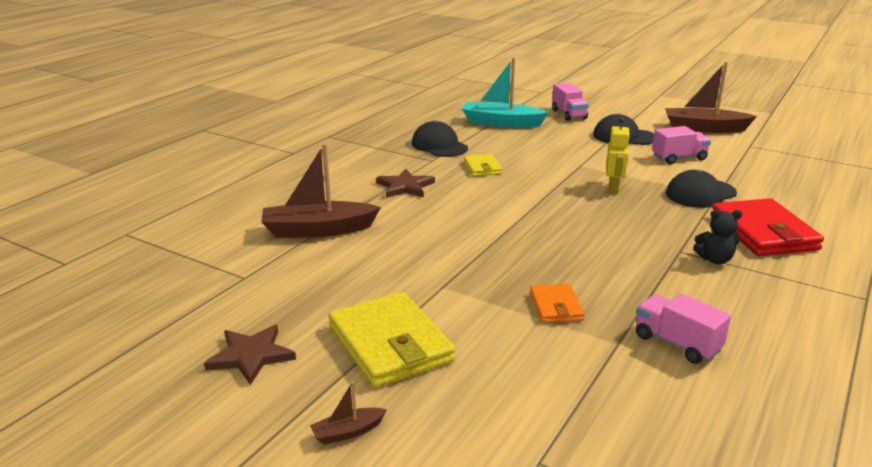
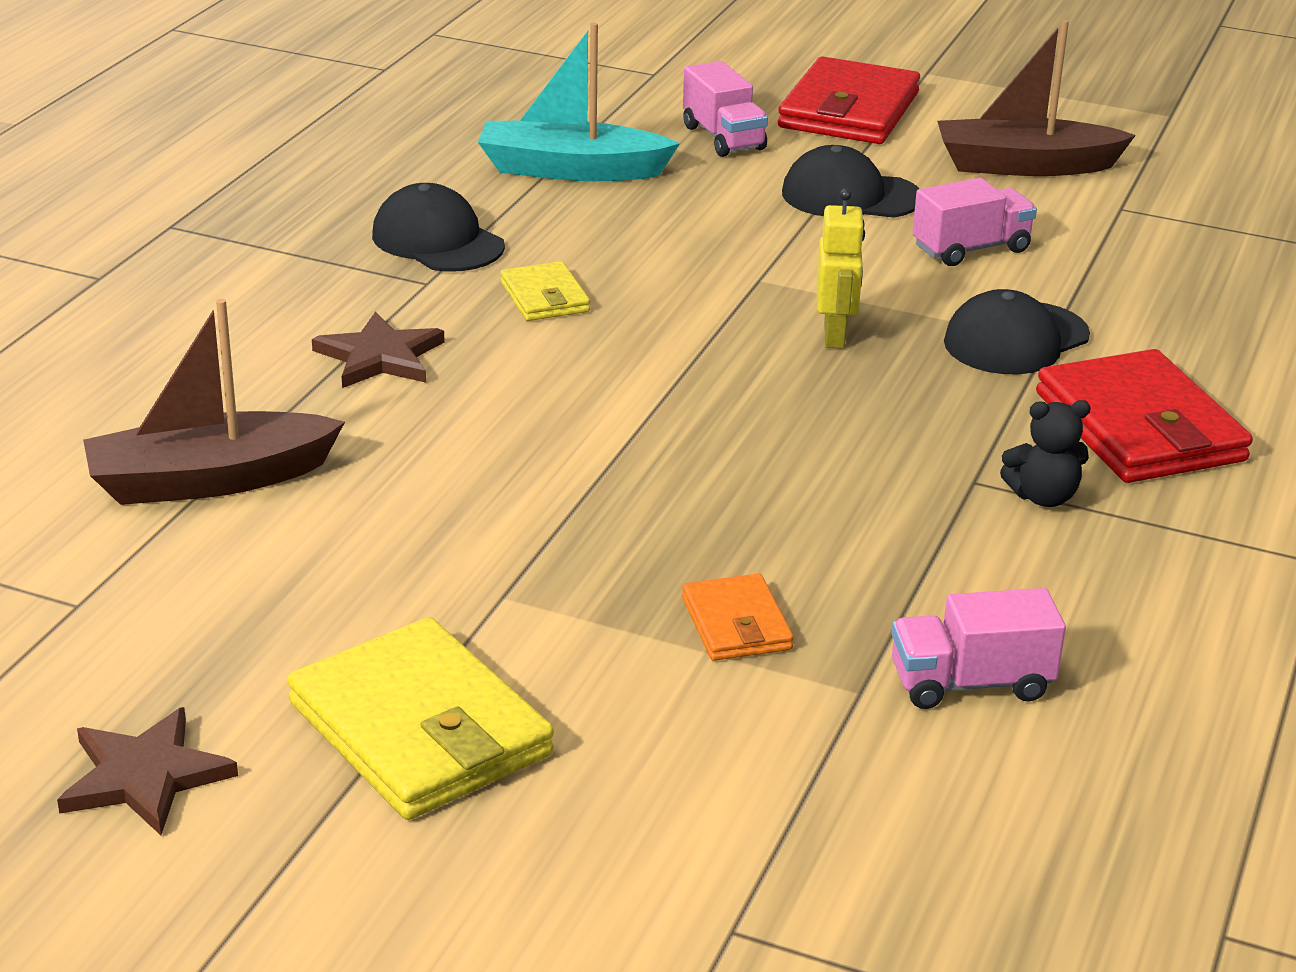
camera: 10 degrees left, 5 degrees up
(347, 432) = (374, 909): brown boat -> none
(625, 107) = (849, 110): none -> red wallet
(677, 343) = (970, 683): pink truck -> pink truck turned 45 degrees counterclockwise

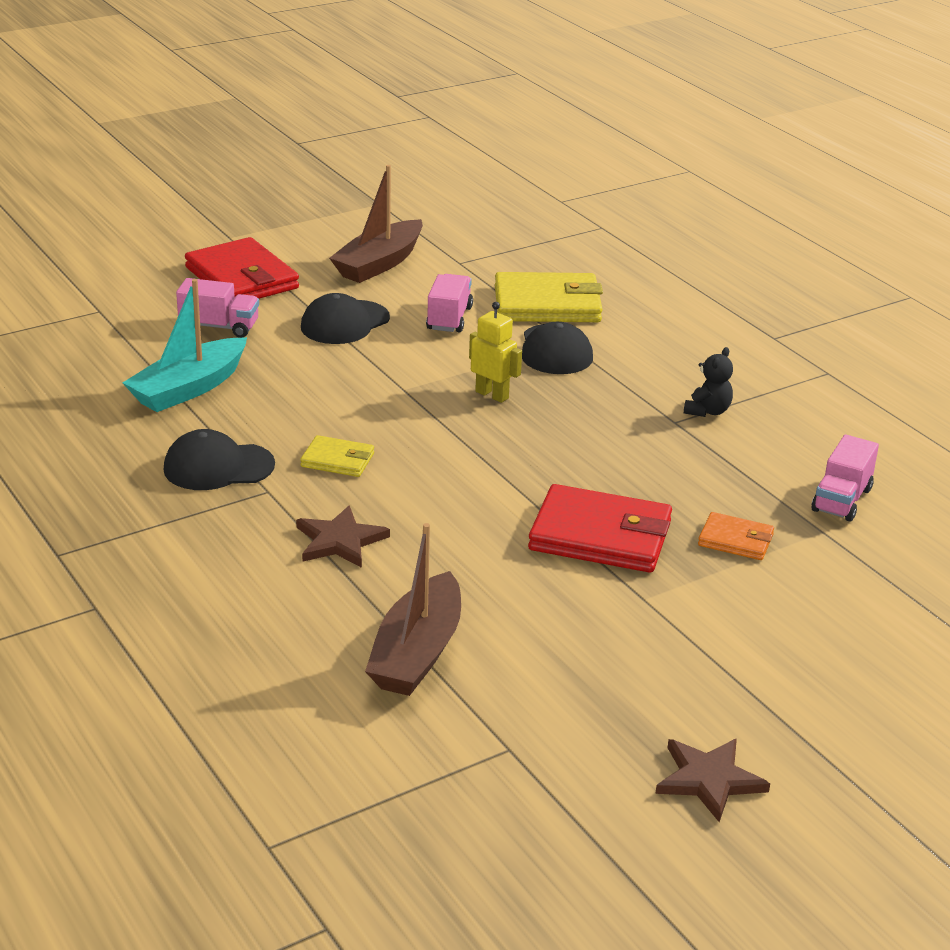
camera: 55 degrees left, 0 degrees up
(420, 729) = (743, 671): yellow wallet -> yellow wallet (547, 304)
(1139, 427) = (673, 359): red wallet -> red wallet (600, 536)

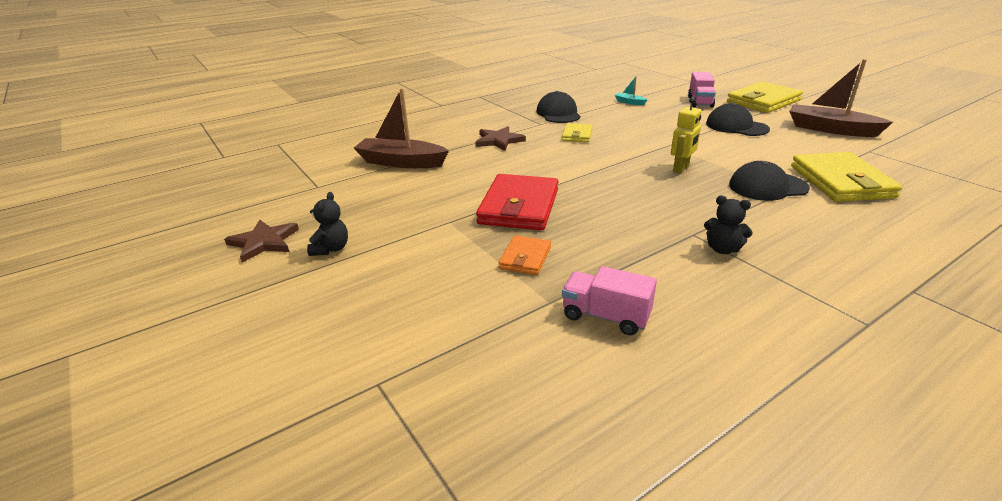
camera: 90 degrees right, 0 degrees up
(189, 388) = (629, 102): turquoise boat -> turquoise boat, size x0.44
(242, 278) = (763, 101): red wallet -> yellow wallet
(449, 318) = (776, 152): pink truck -> none
(724, 705) = (331, 249): none -> black teddy bear

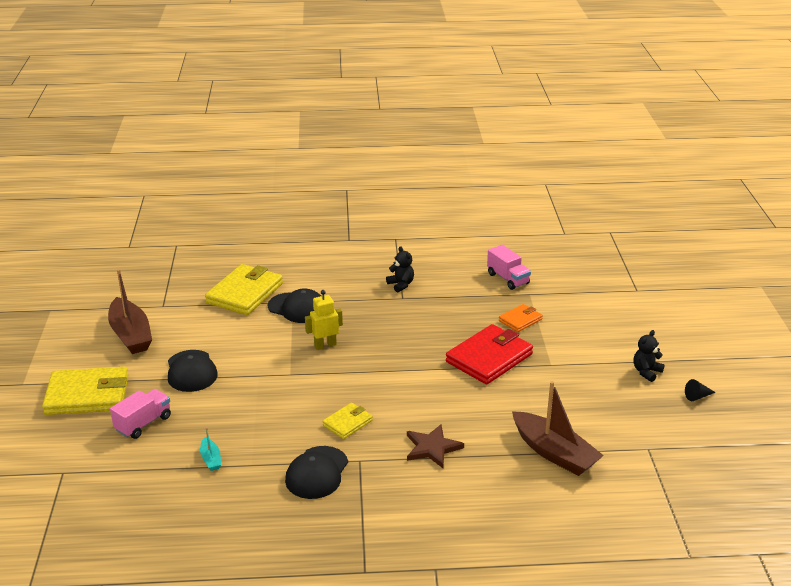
camera: 150 degrees left, 0 degrees up
(264, 242) = (697, 396): brown star -> black cone

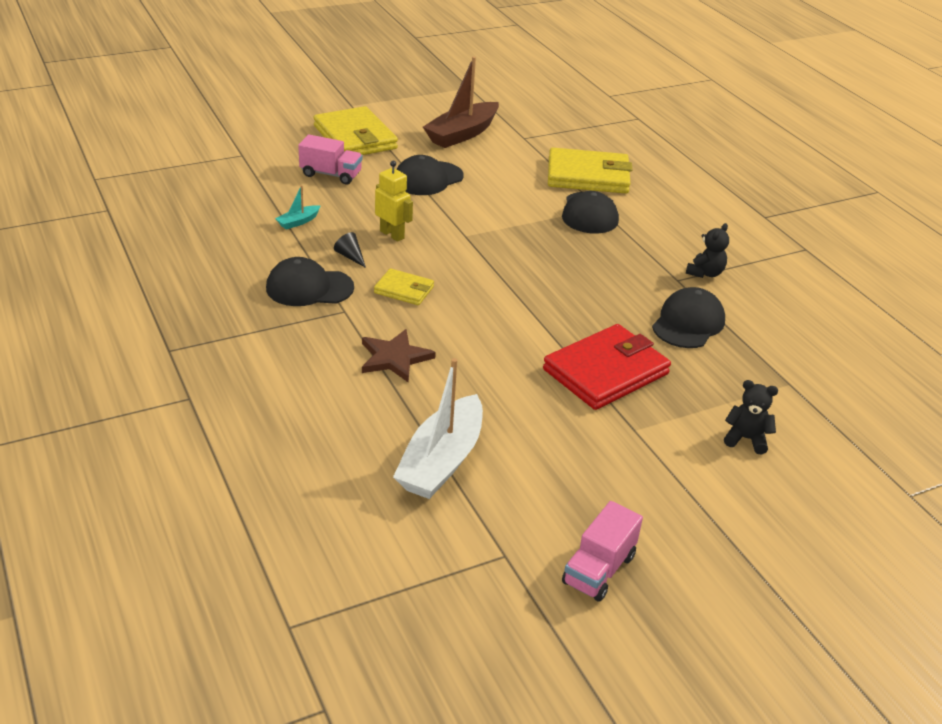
camera: 65 degrees right, 5 degrees up
(325, 345) = (534, 246): yellow robot -> yellow robot (392, 234)
(452, 309) = (688, 323): none -> black cap
(489, 358) = (605, 372): red wallet -> red wallet turned 60 degrees counterclockwise
(508, 279) = (807, 358): pink truck -> pink truck (598, 570)
(520, 320) = (716, 385): orange wallet -> none
(554, 453) = (441, 461): brown boat -> white boat
(646, 372) = (692, 532): black teddy bear -> black teddy bear (746, 439)
(697, 396) = (671, 601): black cone -> black cone (350, 256)

